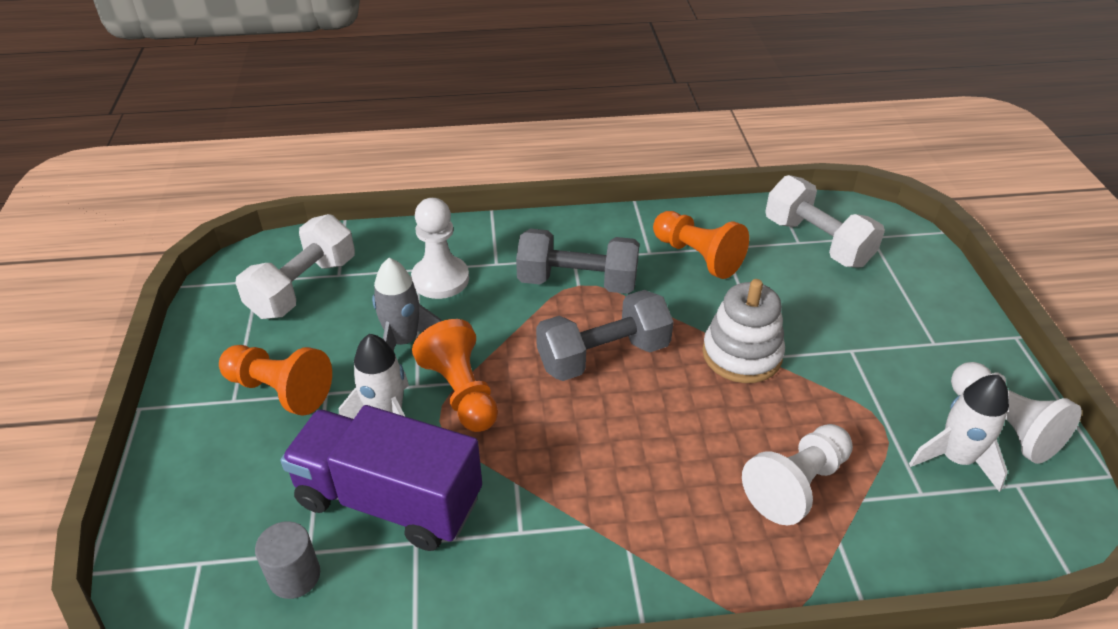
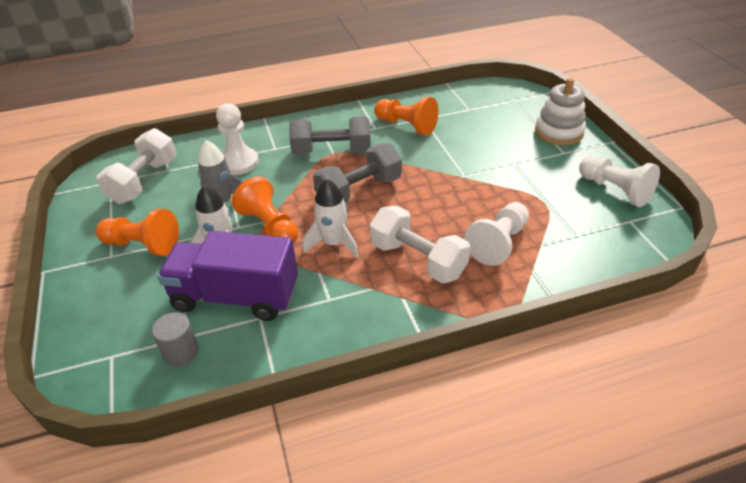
camera: 10 degrees left, 0 degrees up
(742, 354) = (447, 176): white stacking toy -> white stacking toy (559, 132)
(817, 242) = (480, 107): white dumbbell -> white dumbbell (418, 259)
(955, 459) = (591, 213): white rocket -> white rocket (333, 243)

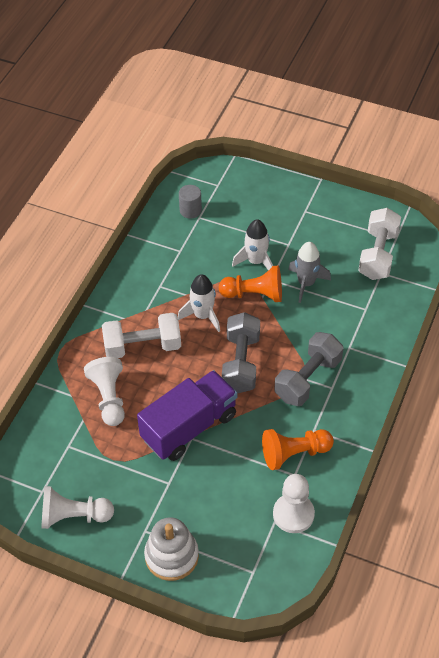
camera: 130 degrees right, 10 degrees up
(143, 245) = (300, 228): orange pawn -> none
(144, 181) = (378, 255): white dumbbell -> white dumbbell turned 45 degrees clockwise
(235, 296) = (207, 248): purple truck -> purple truck (189, 427)
(239, 163) = (349, 316): white pawn -> white pawn (293, 514)

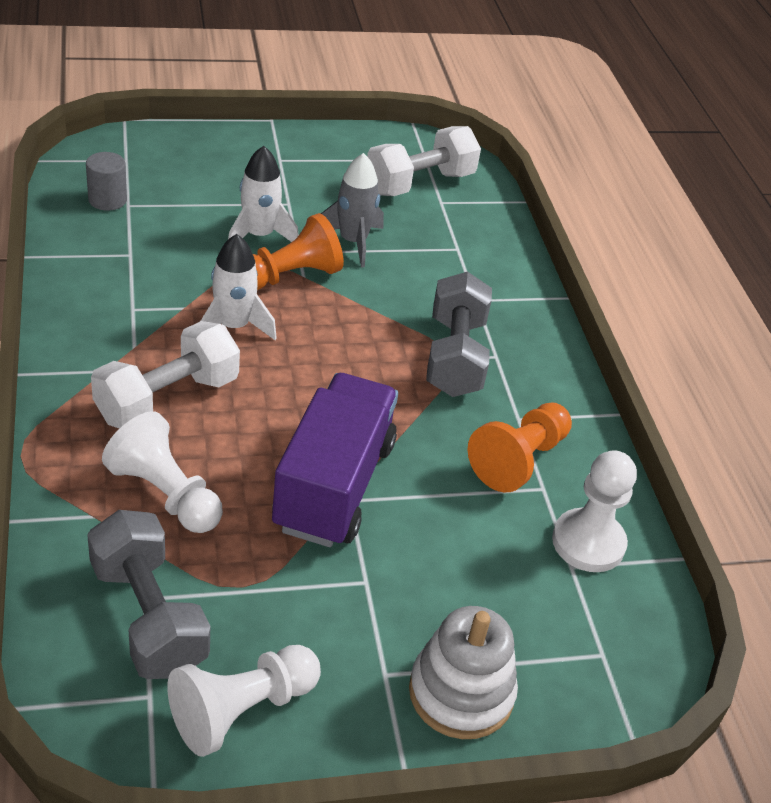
camera: 40 degrees left, 10 degrees down
(241, 363) = (342, 369): grey dumbbell -> grey dumbbell (148, 616)
(378, 255) = (419, 183): white dumbbell -> white dumbbell turned 75 degrees clockwise

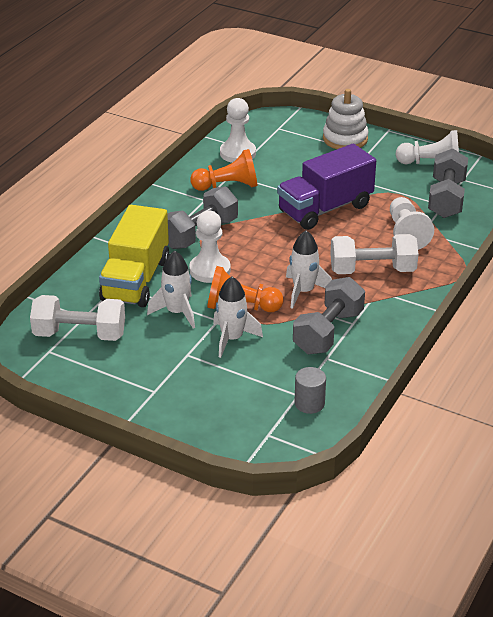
camera: 135 degrees left, 5 degrees down
(154, 285) = (328, 332): none -> grey dumbbell
(353, 242) = (177, 312): grey rocket -> white rocket
(379, 309) = (210, 270): none -> white pawn
(445, 261) = (136, 280): none -> yellow truck

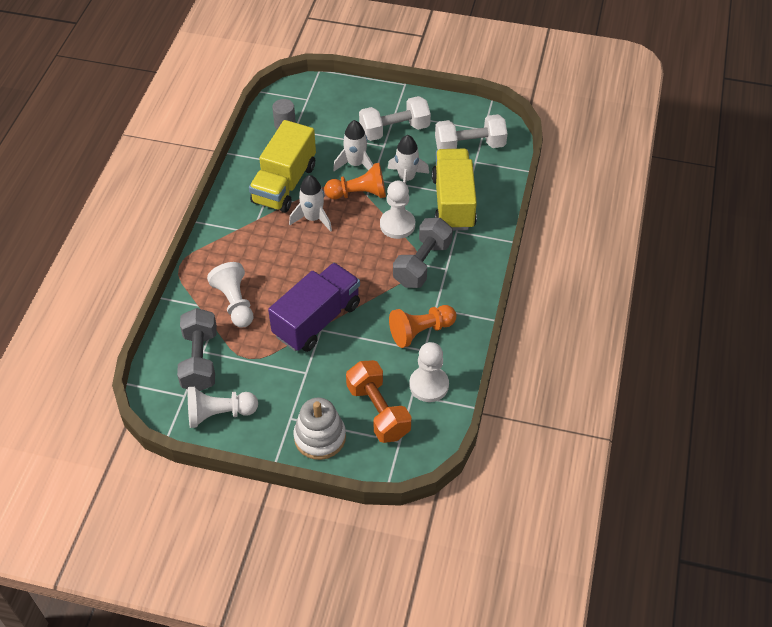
camera: 165 degrees right, 15 degrees up
(289, 145) = (378, 411): none -> orange dumbbell
(328, 332) = (284, 184): grey dumbbell -> yellow truck
(372, 270) = (259, 253): white dumbbell -> white dumbbell (394, 130)

